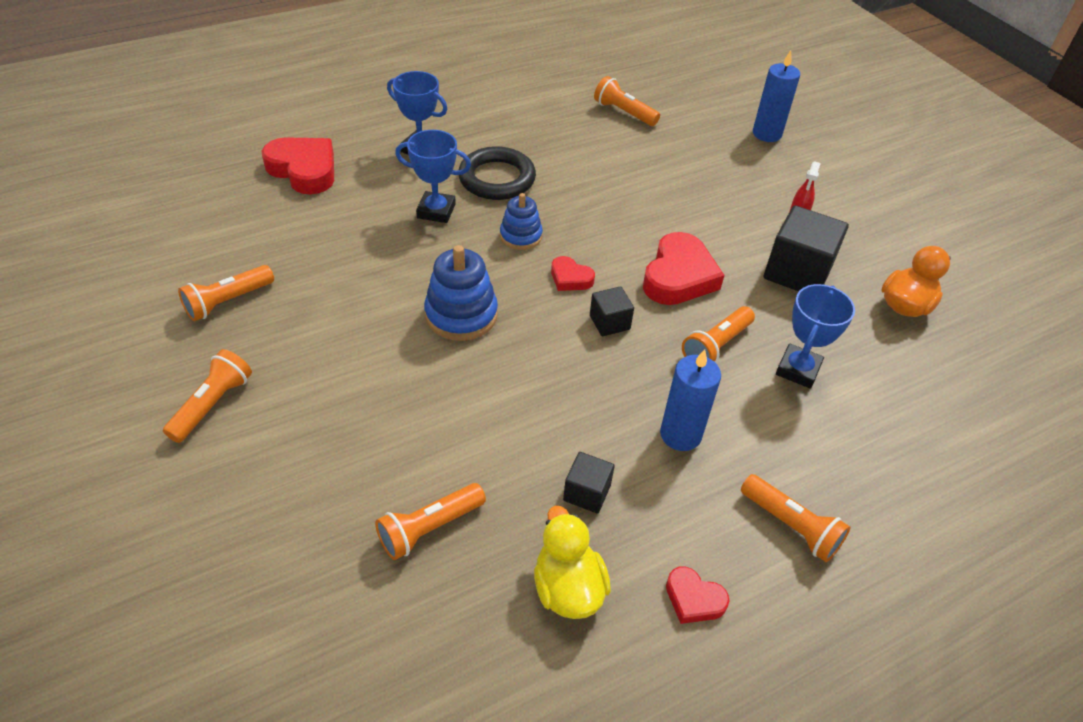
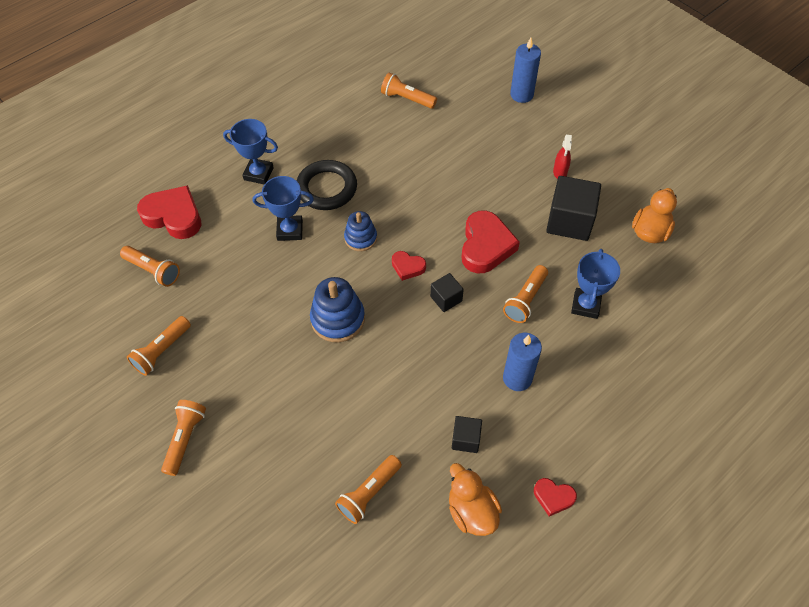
camera: 10 degrees left, 10 degrees up
(568, 588) = (472, 511): yellow duck -> orange duck
(791, 526) = (604, 429): orange flashlight -> orange flashlight (153, 271)

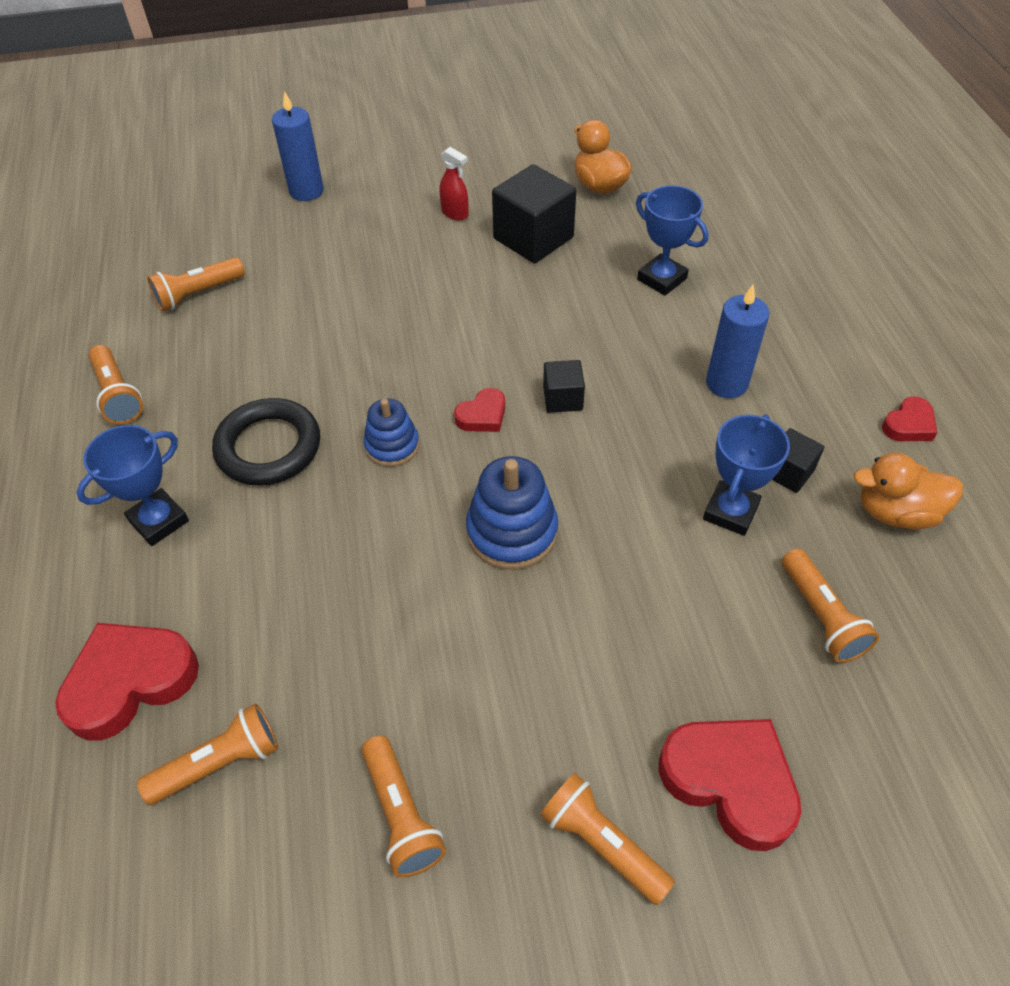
camera: 60 degrees left, 5 degrees down
(290, 230) = (306, 525): blue trophy -> blue trophy (730, 512)
(485, 246) = (510, 325): red heart -> red heart (730, 782)
(525, 300) = (618, 325): orange flashlight -> orange flashlight (117, 395)

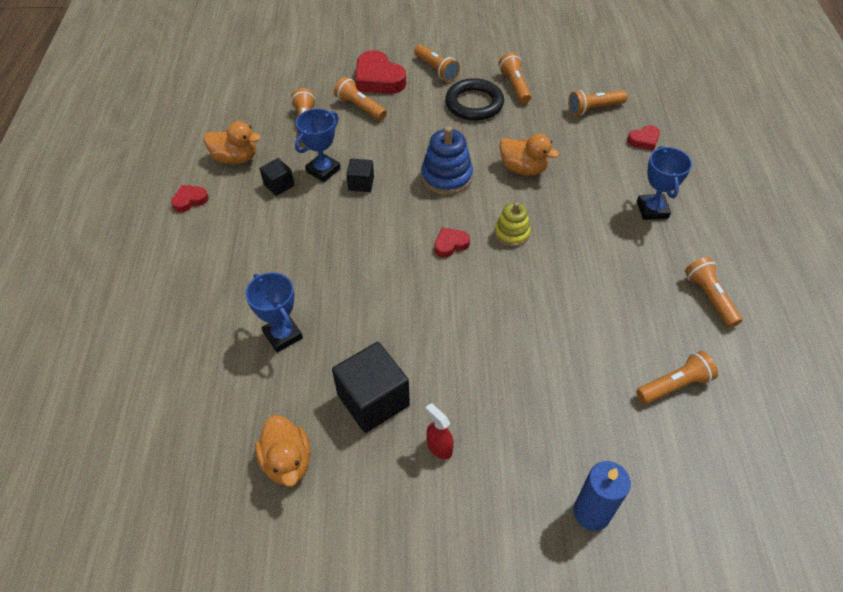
camera: 170 degrees left, 0 degrees up
(130, 682) = (644, 140): red heart -> red heart, size x0.52
(159, 521) = (652, 210): blue trophy -> blue trophy turned 60 degrees counterclockwise
(268, 447) = (592, 244): black ring -> black ring (474, 103)
(376, 571) = (523, 169): none -> orange duck
(392, 445) = (512, 233): blue stacking toy -> yellow stacking toy
(562, 398) = (394, 248): black cube -> black cube (361, 183)
(726, 383) = (282, 242): blue candle -> none
(732, 679) = (360, 107): none -> orange flashlight

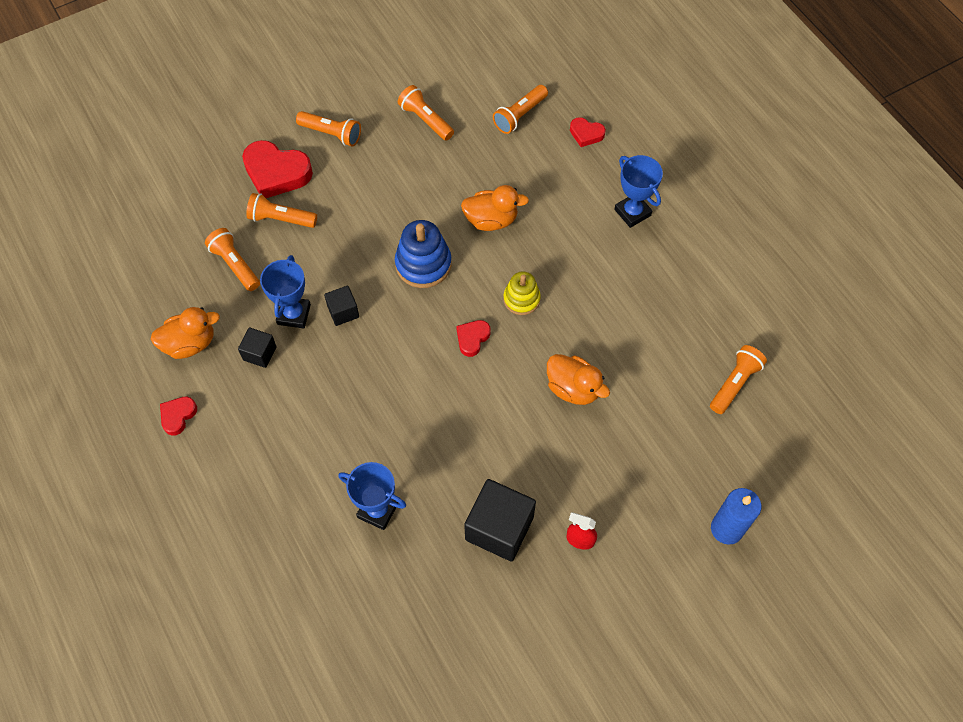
camera: 30 degrees left, 10 degrees up
(287, 462) = (463, 622): orange duck -> orange duck (573, 388)
(474, 103) = (397, 161): black ring -> none
(644, 140) = (586, 134): red heart -> red heart turned 75 degrees clockwise
(709, 297) = (723, 283): orange flashlight -> none

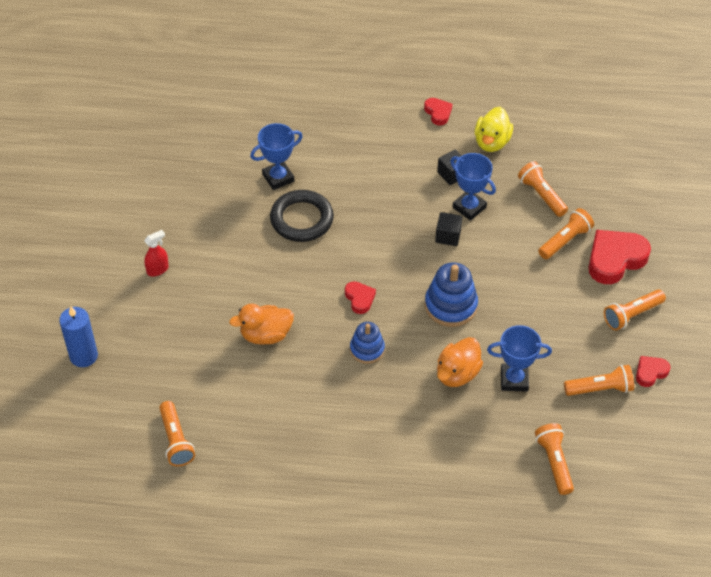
camera: 125 degrees right, 10 degrees down
(190, 343) = (491, 142): orange duck -> yellow duck
(235, 265) = (541, 195): orange flashlight -> orange flashlight turned 120 degrees counterclockwise
(416, 450) = (301, 219): none -> black ring
(499, 528) = (206, 232): black cube -> none
(521, 299) = (367, 349): yellow stacking toy -> blue stacking toy
(586, 134) = (494, 501): red heart -> red heart (650, 372)
(632, 212) = (384, 480): blue trophy -> blue trophy (514, 380)

